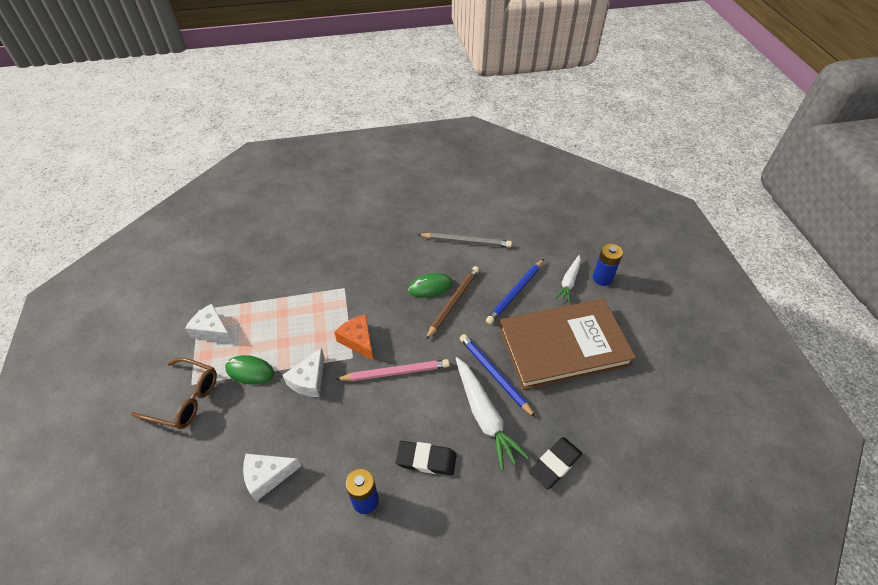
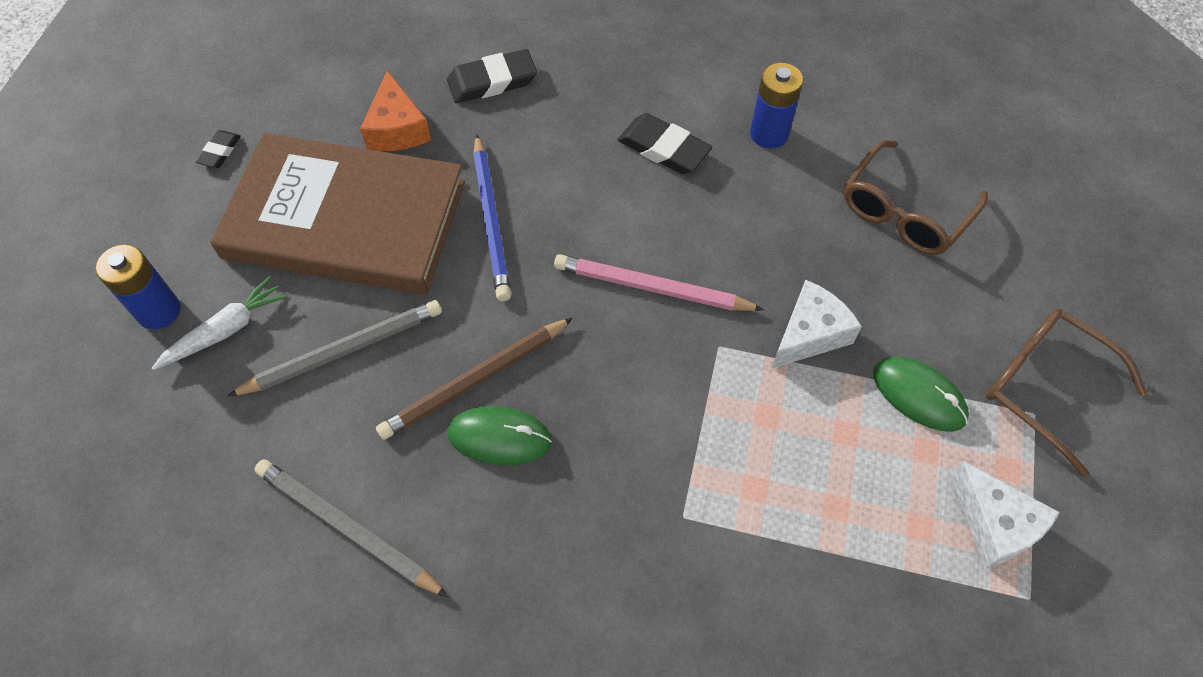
camera: 155 degrees left, 10 degrees up
(267, 476) = (904, 212): white cheese -> brown glasses
(358, 340) = (696, 375): orange cheese -> orange cheese (397, 128)
(484, 416) = (547, 170): white carrot -> none
(515, 292) = (343, 351): blue pencil -> grey pencil
(655, 354) = (220, 151): none -> black eraser

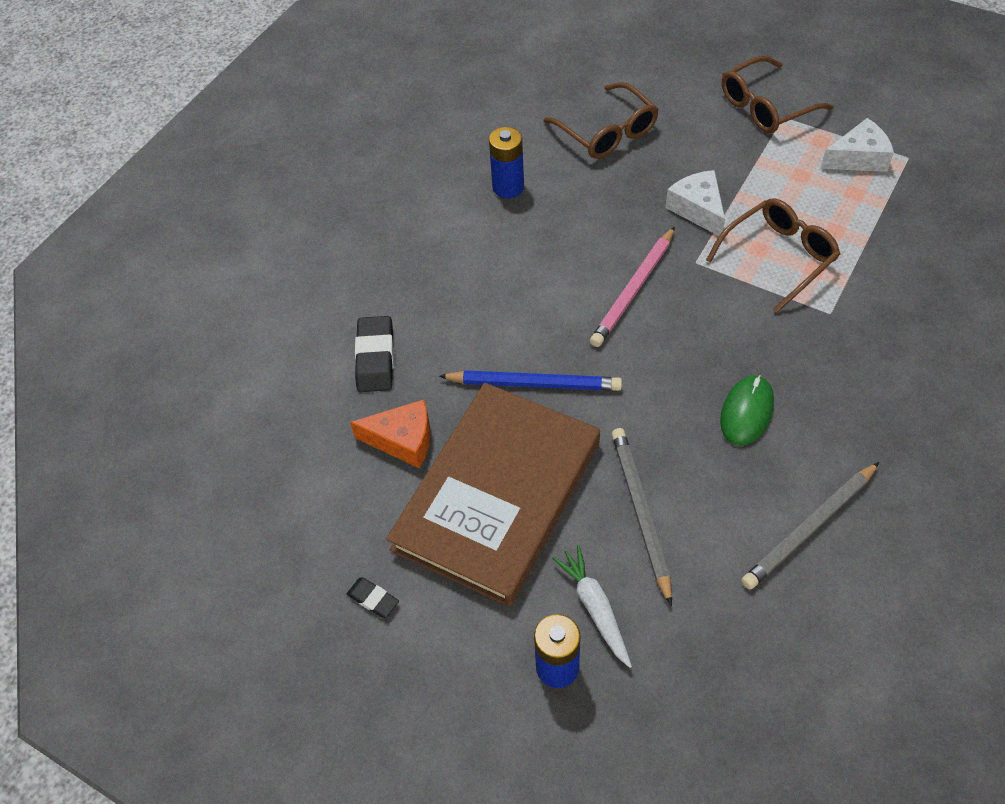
camera: 70 degrees left, 5 degrees down
(475, 380) = (691, 420): brown pencil -> none
(664, 148) = (498, 254): black eraser -> none
(760, 441) = (778, 257): none -> brown glasses
(919, 395) = (759, 167): green mouse -> none

